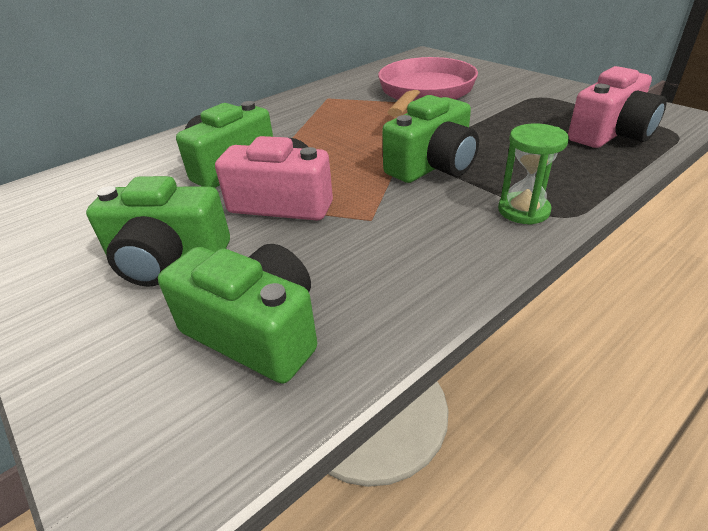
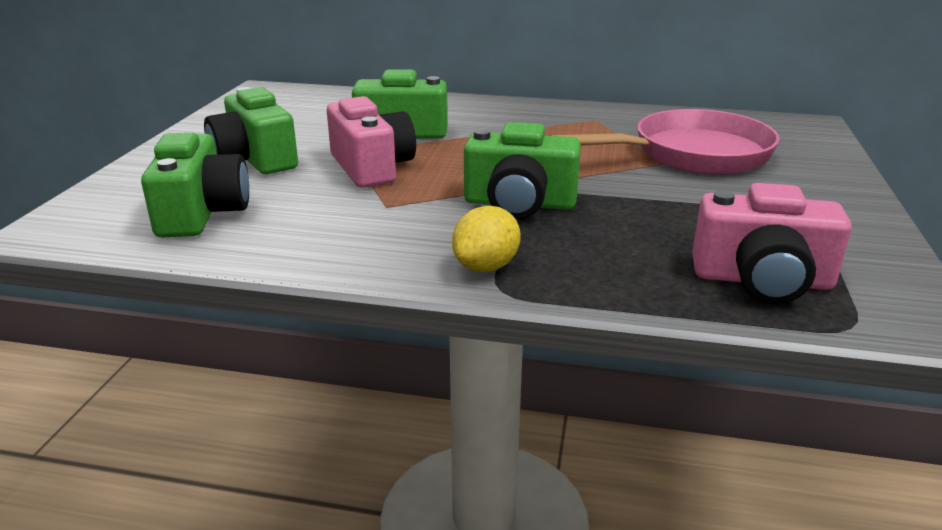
camera: 50 degrees right, 10 degrees down
(523, 210) = (486, 267): green hourglass -> yellow lemon

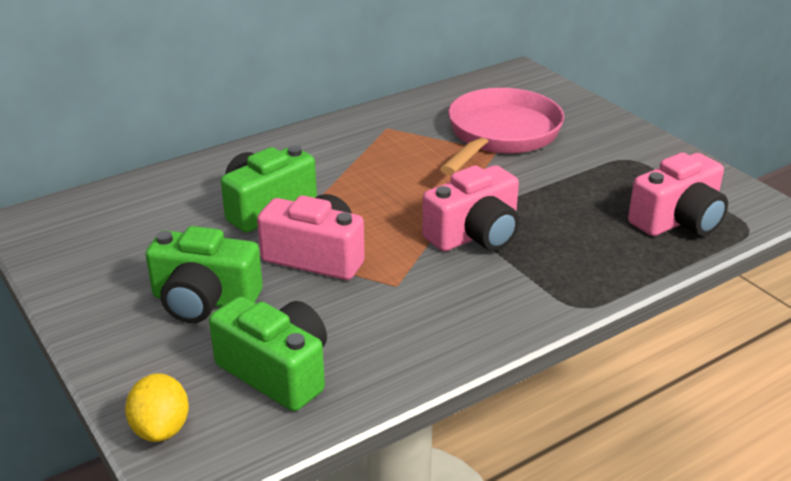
camera: 45 degrees left, 5 degrees up
(486, 267) = (543, 295): yellow lemon -> yellow lemon (161, 429)
(519, 204) = (475, 235): green camera -> pink camera

